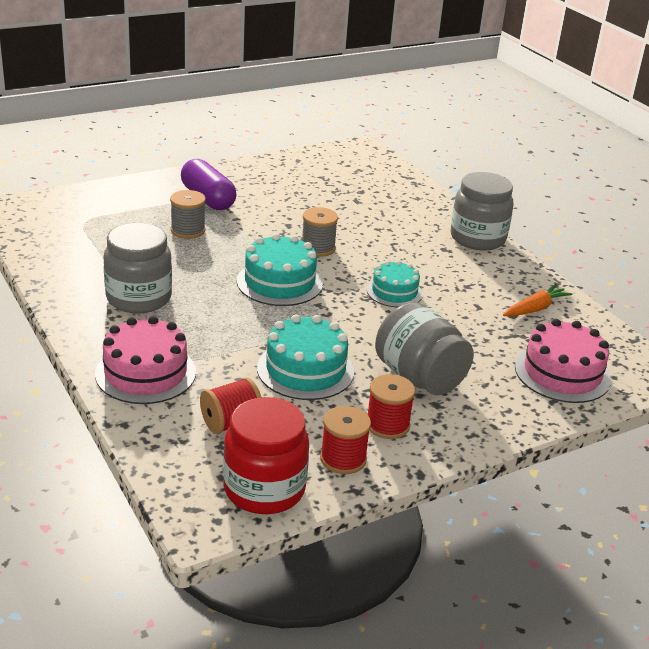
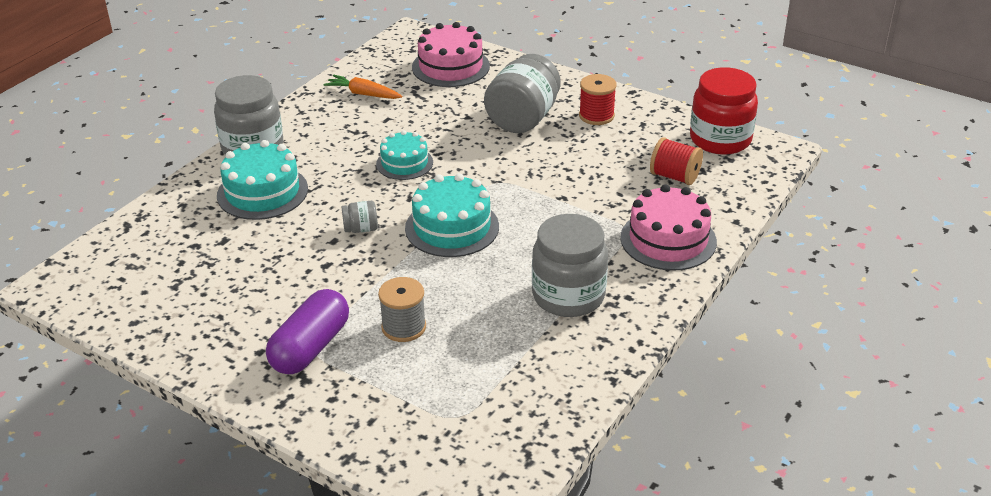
camera: 115 degrees left, 5 degrees up
(305, 370) = (572, 168): turquoise cake -> turquoise cake (262, 192)
(318, 248) = (361, 229): grey spool -> grey jar
(343, 459) = (653, 121): red spool -> none

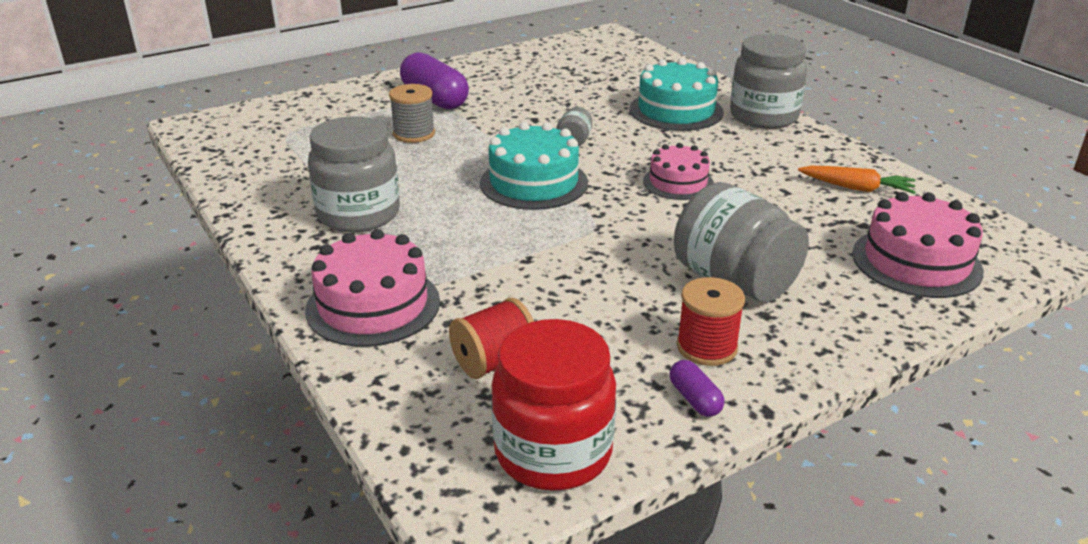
camera: 115 degrees right, 5 degrees down
(363, 94) = (857, 188): orange carrot -> orange carrot turned 60 degrees clockwise
(404, 163) = (678, 182): turquoise cake -> pink cake
(642, 111) = (694, 399): none -> purple capsule

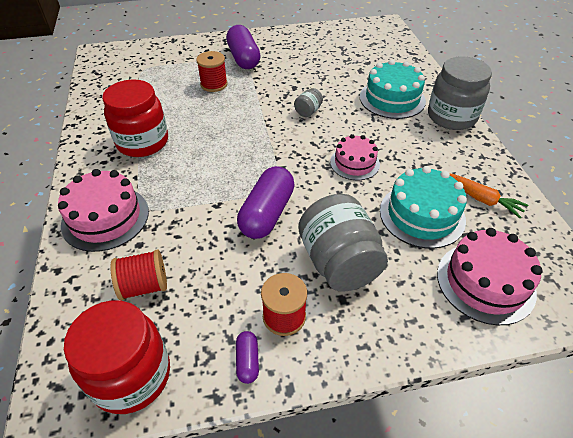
camera: 20 degrees right, 15 degrees up
(358, 214) = (142, 142): grey jar -> red jar
(414, 134) = (214, 84): grey spool -> red spool
(534, 182) = (261, 141): turquoise cake -> turquoise cake (422, 215)
(603, 254) = (267, 213): none -> purple capsule

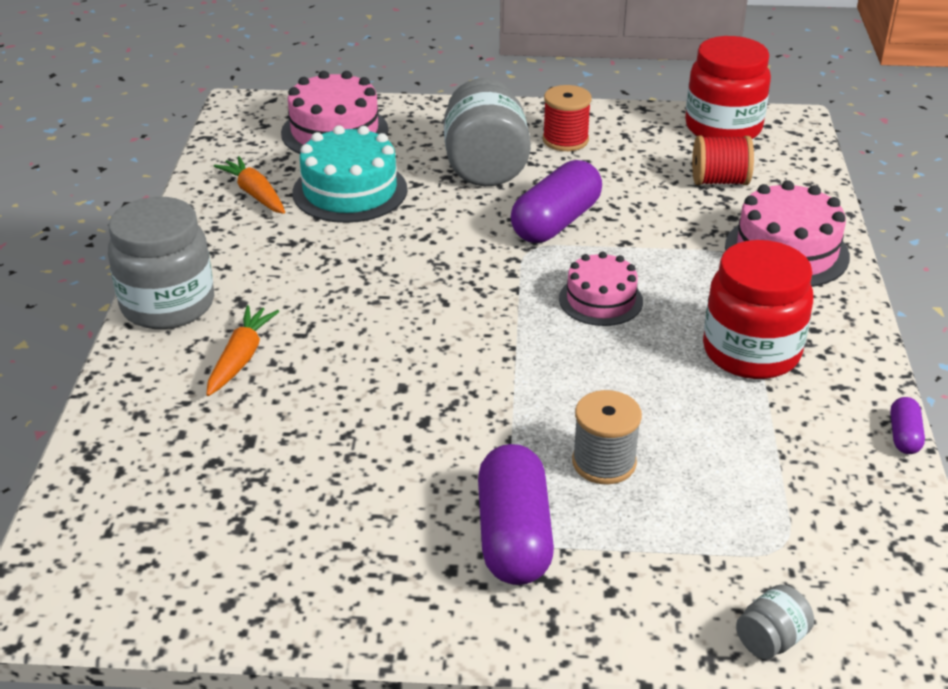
camera: 165 degrees left, 10 degrees down
(214, 84) = (604, 462): red spool -> grey spool
(247, 361) = (610, 121): purple capsule -> purple capsule (904, 436)
(308, 111) = (423, 360): grey jar -> grey jar (771, 640)
(354, 163) = (395, 261): pink cake -> pink cake (600, 300)
(392, 99) = (241, 358): turquoise cake -> orange carrot

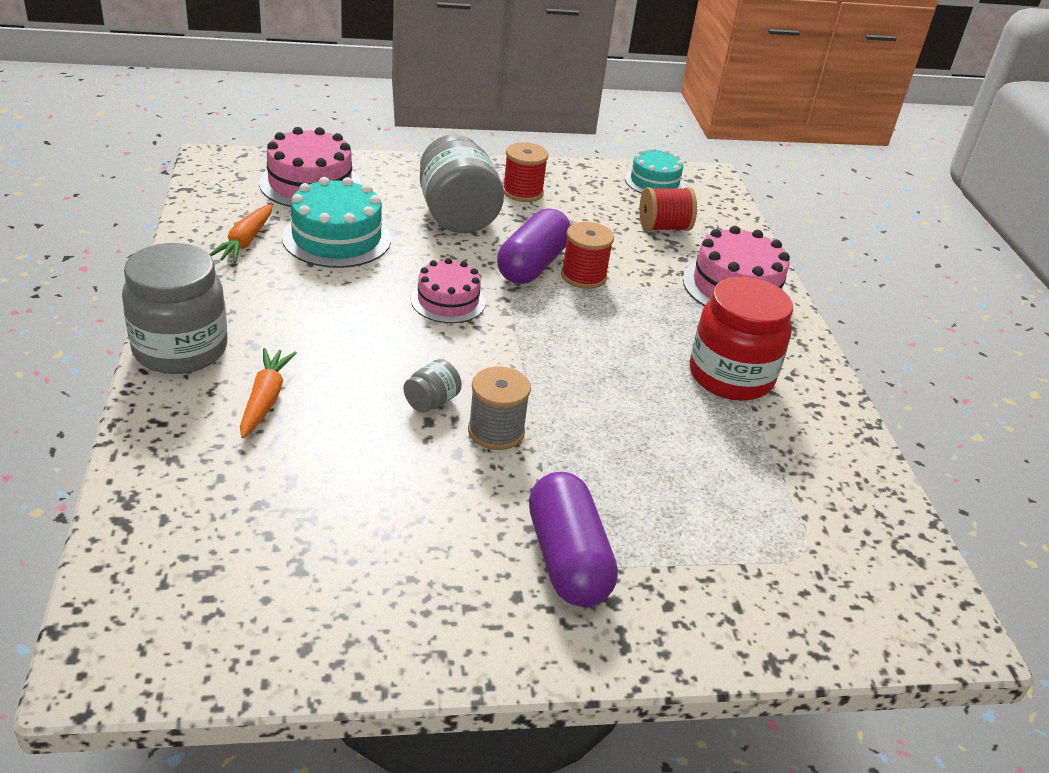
camera: 15 degrees left, 0 degrees up
(255, 194) = (245, 242): orange carrot -> orange carrot turned 120 degrees counterclockwise
(600, 300) = (589, 334): pink cake -> pink cake (448, 301)
(604, 462) = (631, 483): grey spool -> grey spool (496, 431)
(610, 235) = (583, 276): none -> red spool
(723, 128) = (654, 182): red jar -> turquoise cake
(771, 640) = (819, 639): grey jar -> grey jar (431, 402)
(904, 436) = (876, 445): purple capsule -> none

